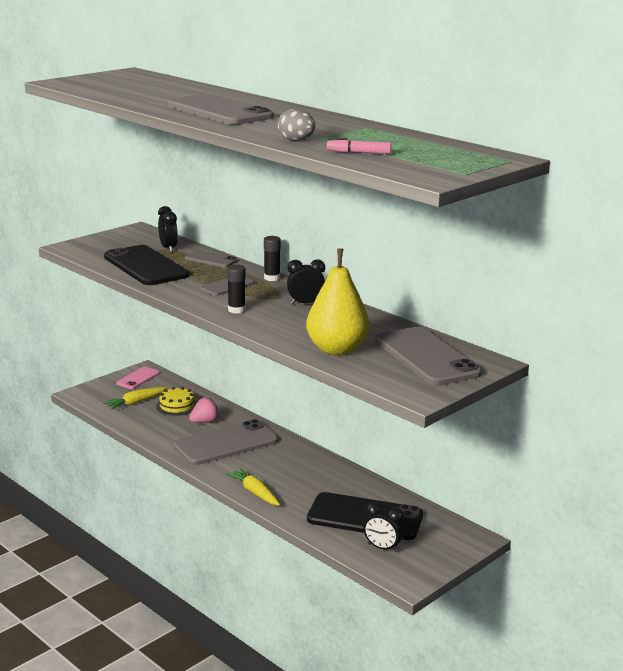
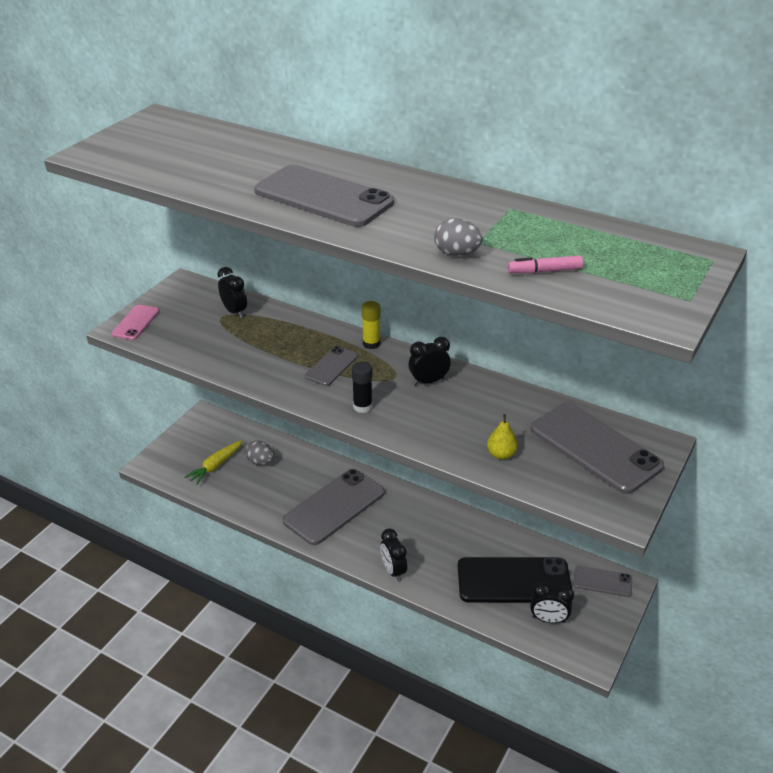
camera: 15 degrees left, 15 degrees up
(138, 378) = (202, 430): pink phone -> pink phone (136, 323)
(145, 266) = (225, 348): black phone -> none
(177, 406) = (260, 462): yellow cake -> grey egg
(204, 422) = (299, 480): pink strawberry -> none
(211, 259) = (290, 323): grey phone -> grey phone (602, 581)
(254, 492) = (393, 571): yellow carrot -> black clock
(272, 278) = (371, 343): black glue stick -> yellow glue stick
(337, 350) = (501, 454): yellow pear -> yellow pear, size x0.45

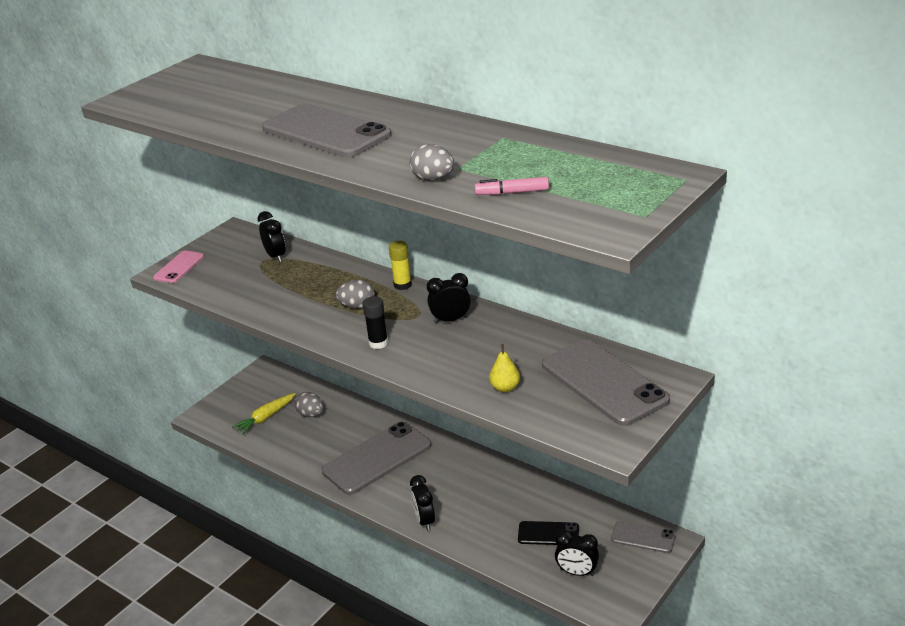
camera: 10 degrees right, 5 degrees down
(331, 366) = (357, 306): grey phone -> grey egg
(514, 580) = (548, 533): black phone -> black phone, size x0.51

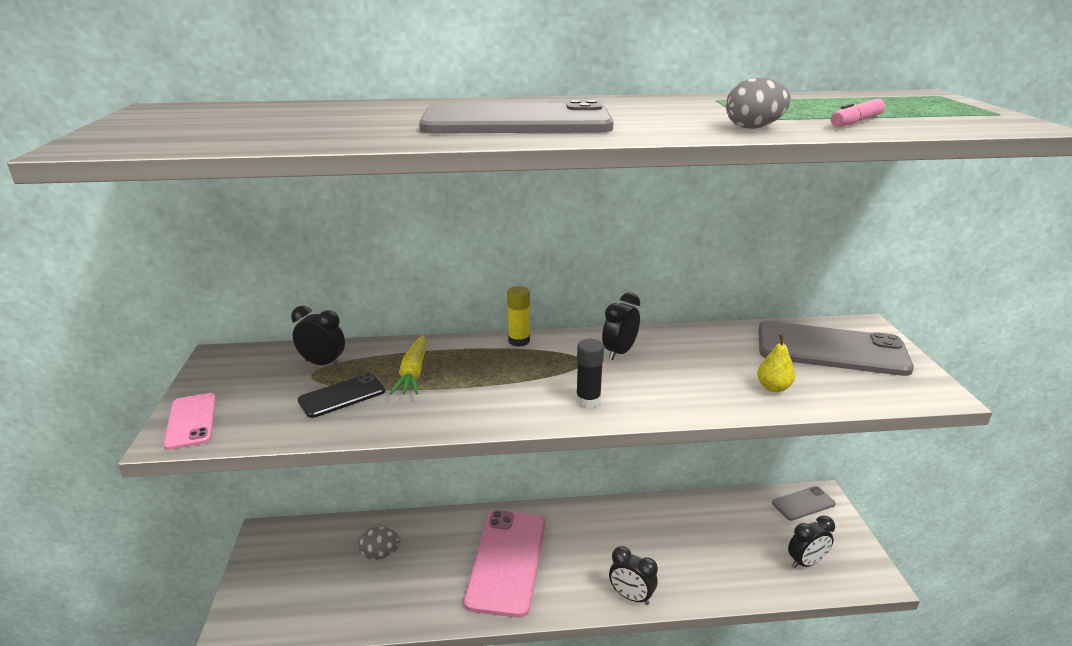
camera: 45 degrees left, 5 degrees down
(265, 418) = (327, 586): yellow carrot -> yellow carrot (413, 372)
(357, 306) = (504, 376): grey egg -> none
(377, 458) = (507, 561): grey phone -> pink phone
(548, 533) = (741, 542): black phone -> black phone (342, 396)

